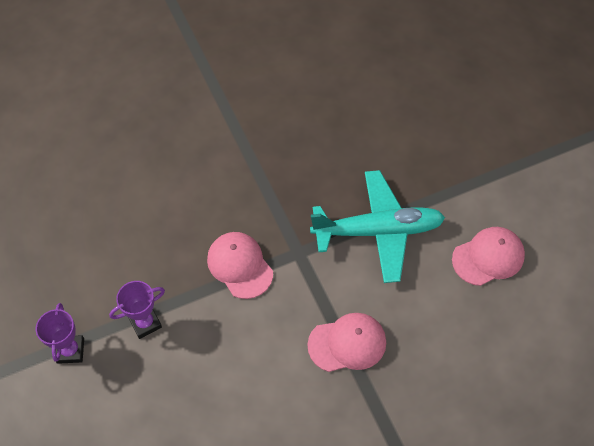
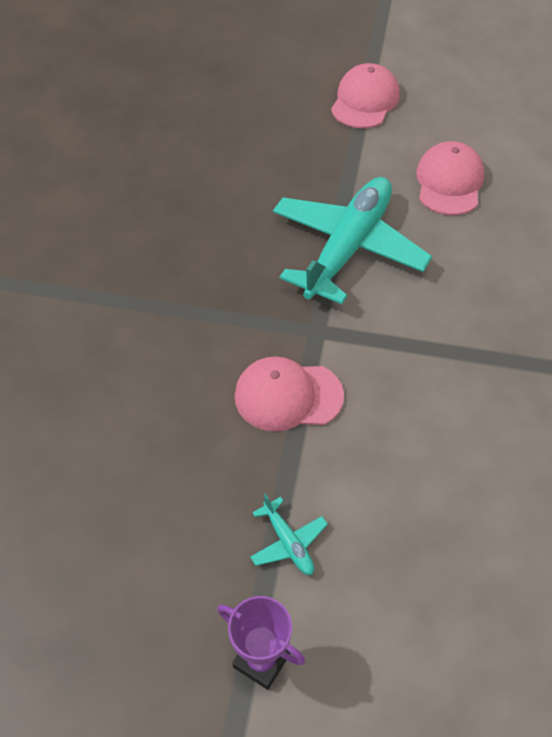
camera: 55 degrees left, 5 degrees down
(145, 323) = (288, 543): purple trophy -> turquoise plane
(347, 343) = (465, 350): pink cap -> pink cap (365, 101)

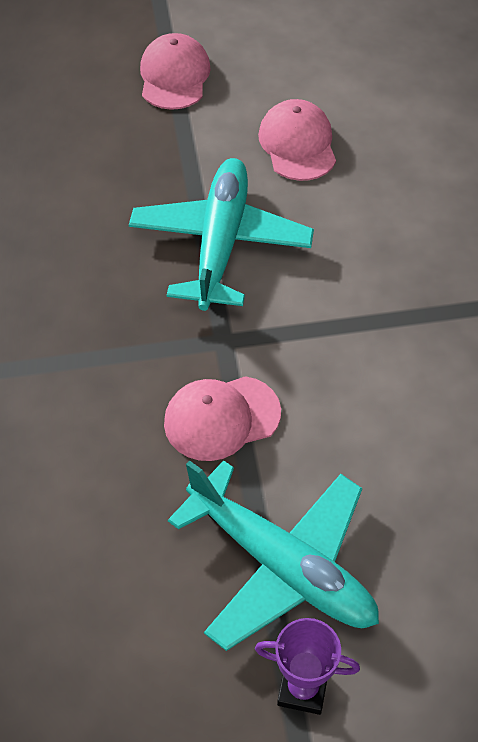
camera: 20 degrees left, 0 degrees up
(288, 543) = (282, 566): turquoise plane -> turquoise plane, size x2.46

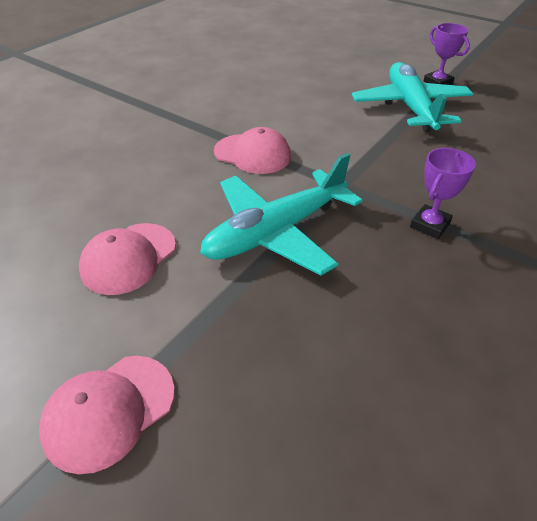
camera: 135 degrees left, 10 degrees down
(97, 350) = (430, 225): none -> purple trophy
(221, 418) = (382, 157): pink cap -> pink cap (252, 154)

